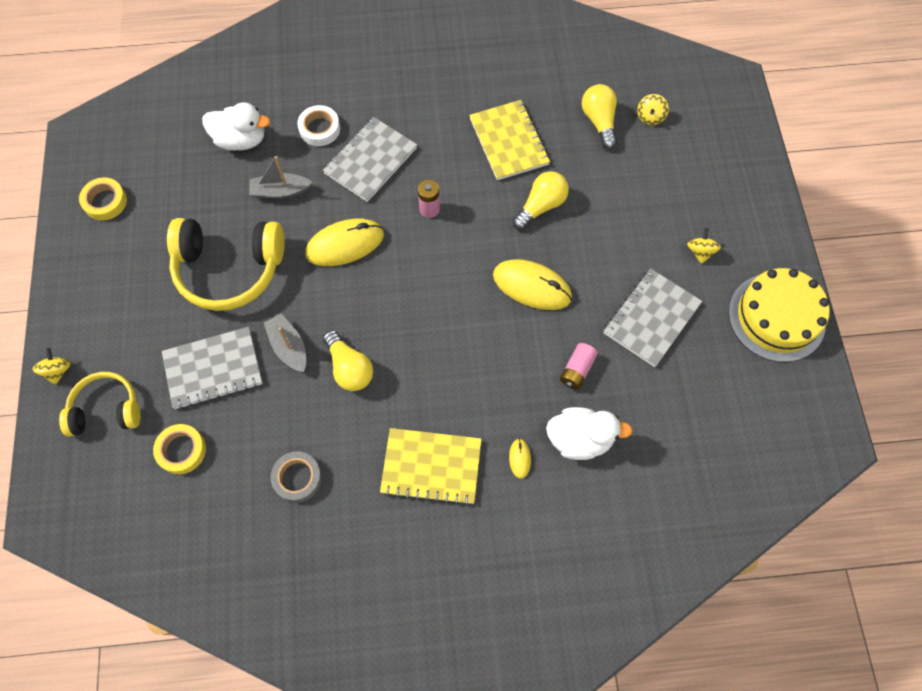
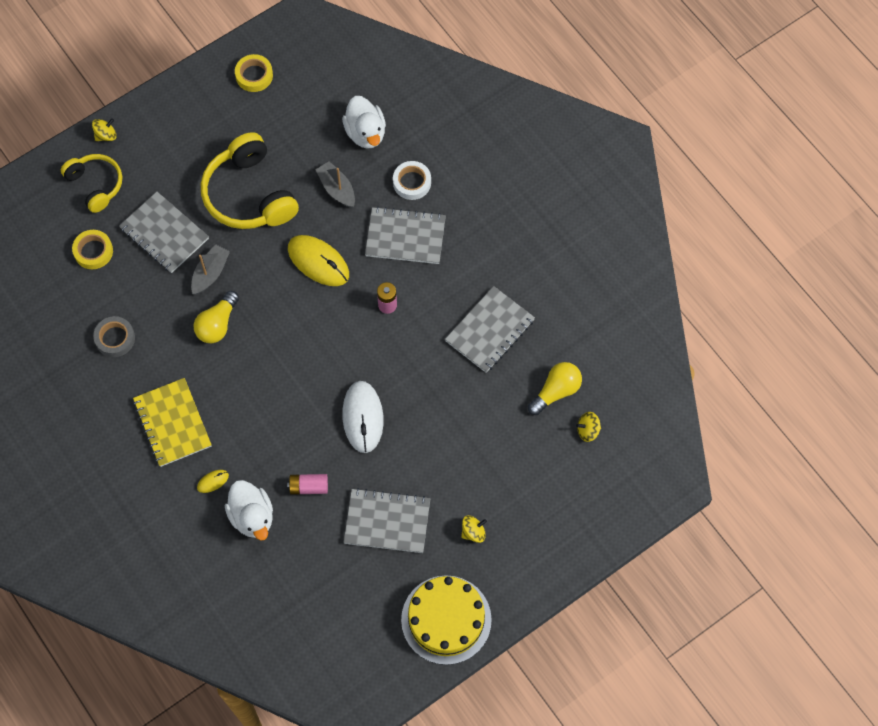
camera: 60 degrees right, 0 degrees up
(508, 142) = (489, 330): yellow notebook -> grey notebook
(532, 286) = (362, 417): yellow mouse -> white mouse
(541, 206) = (441, 387): yellow light bulb -> none

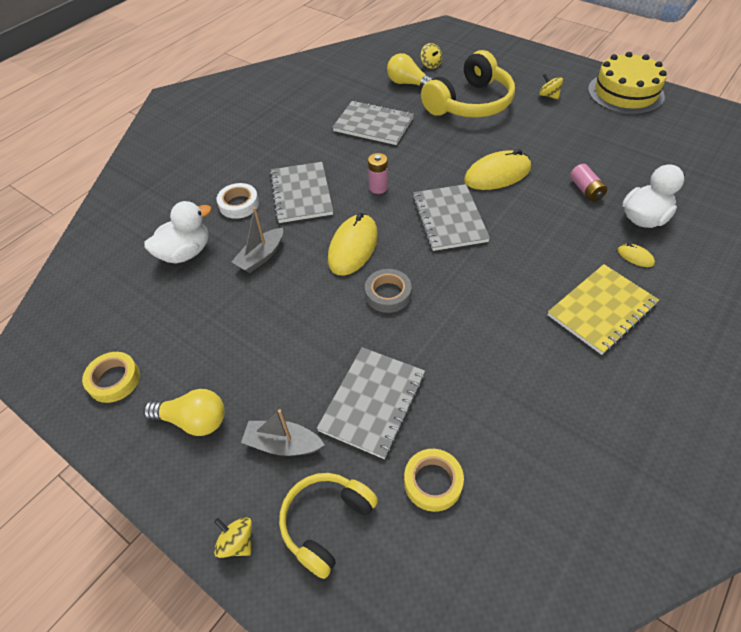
camera: 105 degrees left, 15 degrees down
(115, 338) = (540, 405): grey tape -> grey tape (388, 294)
(210, 273) = (406, 335): grey boat -> grey boat (283, 444)
(217, 324) = (465, 308): yellow light bulb -> yellow light bulb (193, 420)
(249, 194) = (290, 331): yellow headphones -> yellow headphones (470, 103)
(362, 417) = (497, 174): white mouse -> yellow mouse
(387, 522) = (577, 138): grey notebook -> grey notebook (449, 219)

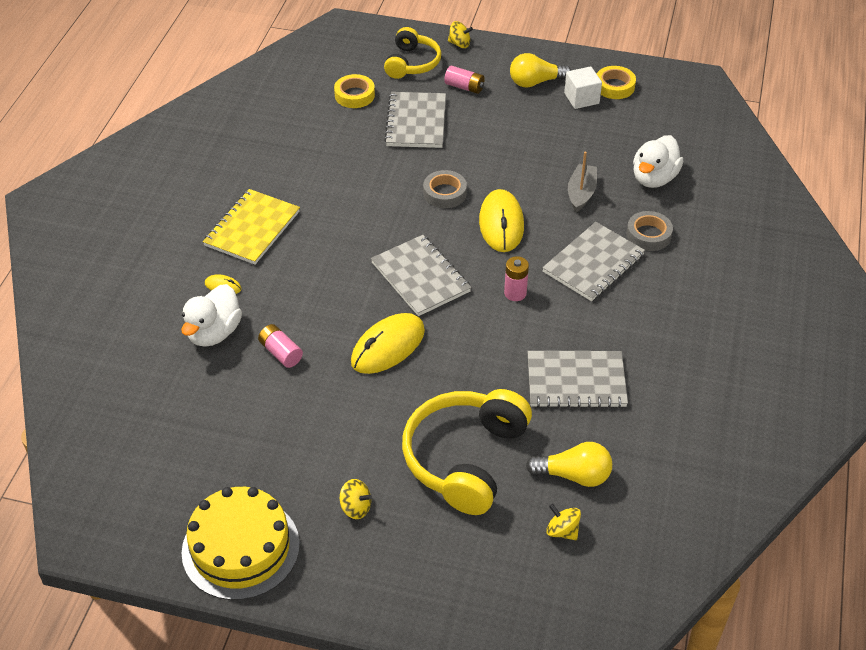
camera: 155 degrees right, 5 degrees down
(164, 374) = (581, 98): none -> white cube
(239, 204) = (648, 235): white tape -> grey tape
(283, 444) = (464, 87): grey boat -> pink battery
(301, 194) = (593, 263): grey notebook -> grey notebook turned 75 degrees clockwise

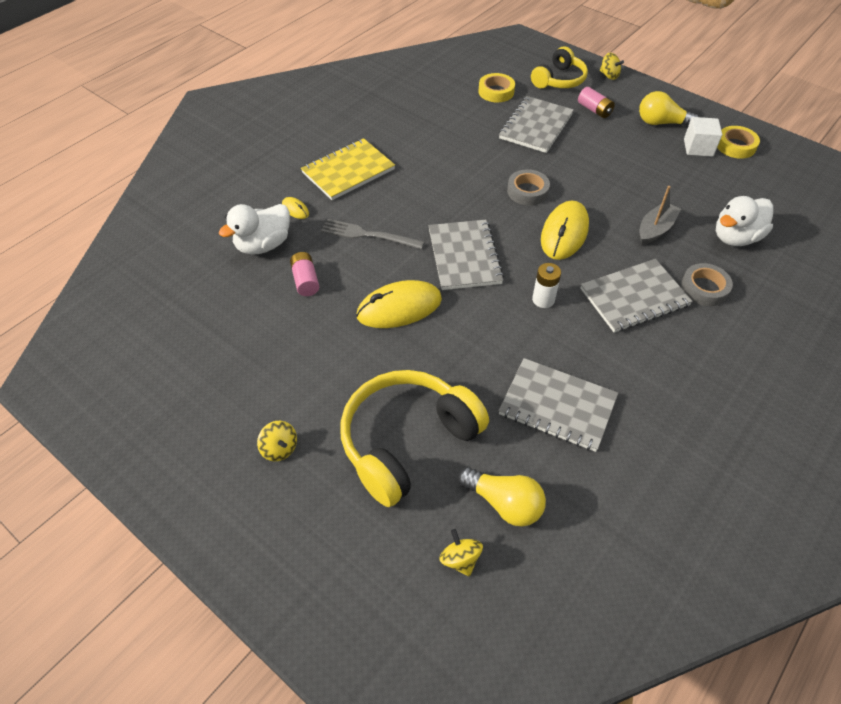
camera: 25 degrees right, 5 degrees up
(240, 548) = (159, 444): yellow cake -> none
(314, 287) = (368, 235): none -> grey fork
(515, 293) = (543, 300): pink battery -> white battery

